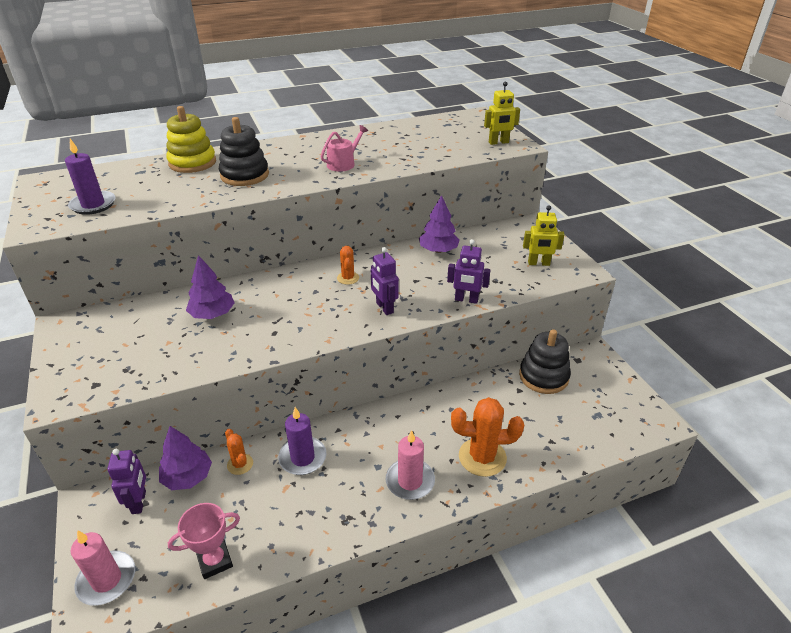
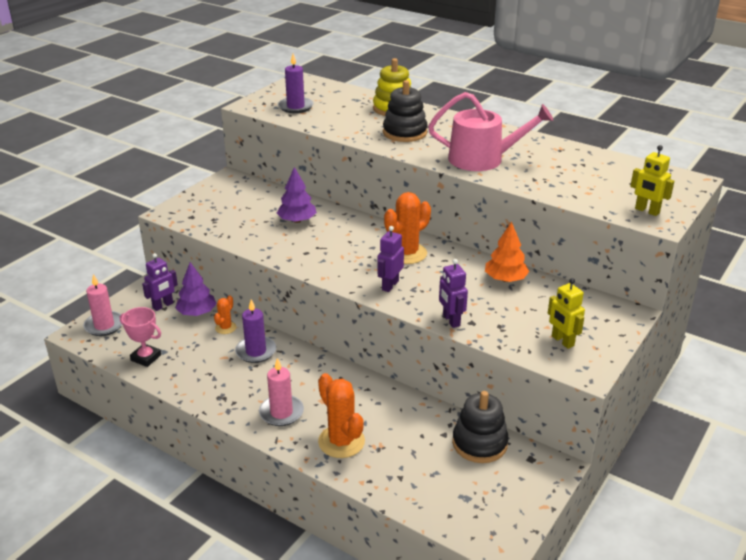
camera: 55 degrees right, 5 degrees down
(343, 163) = (482, 159): pink watering can -> pink watering can, size x1.89
(348, 278) = (406, 253): orange cactus -> orange cactus, size x1.87
(438, 250) = (505, 279): purple tree -> orange tree

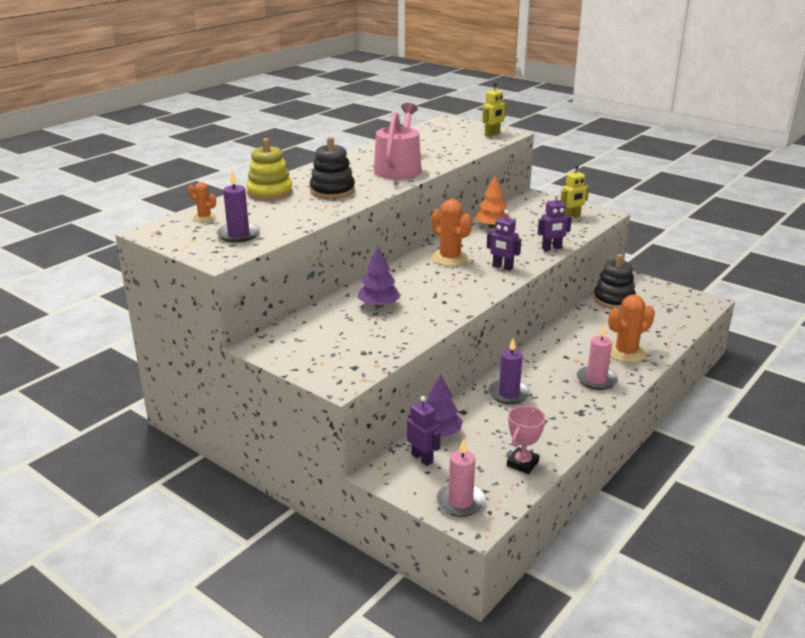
camera: 85 degrees left, 5 degrees down
(225, 328) = (468, 413): orange cactus -> orange cactus (204, 217)

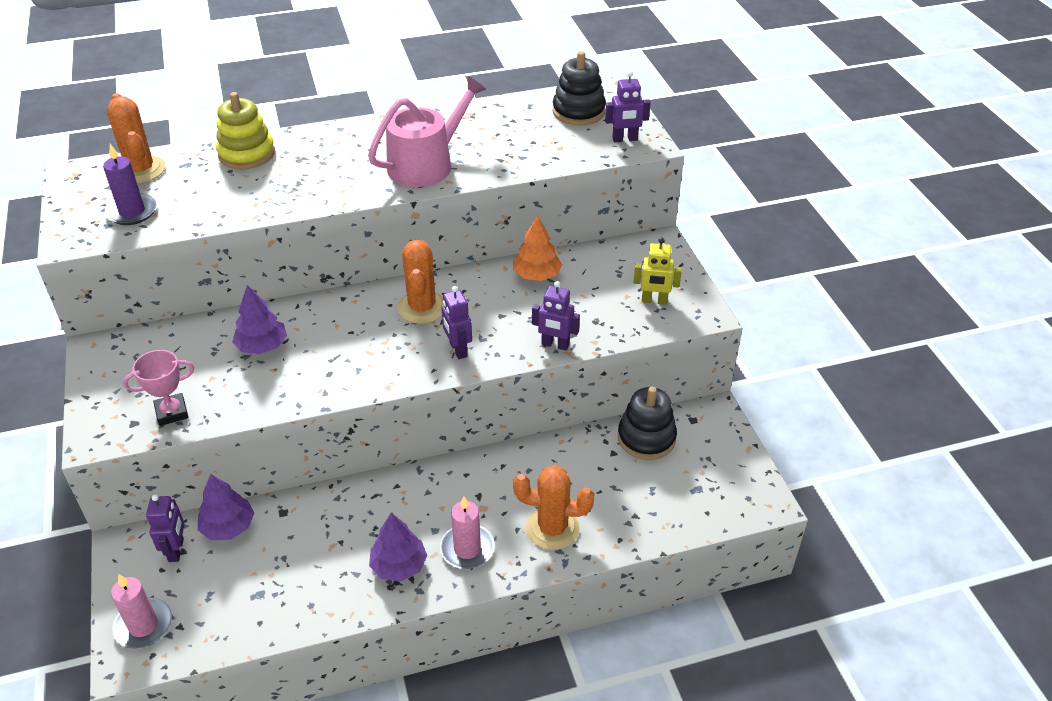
camera: 35 degrees right, 15 degrees up
(204, 217) = (141, 170): orange cactus -> orange cactus, size x1.87
(332, 191) = (307, 176): black stacking toy -> black stacking toy (578, 111)
(492, 134) = (625, 139): yellow robot -> purple robot
(509, 394) = (353, 515): purple candle -> none
(522, 463) = (252, 615): pink trophy -> pink trophy (172, 412)
(571, 403) = (399, 565): none -> purple tree

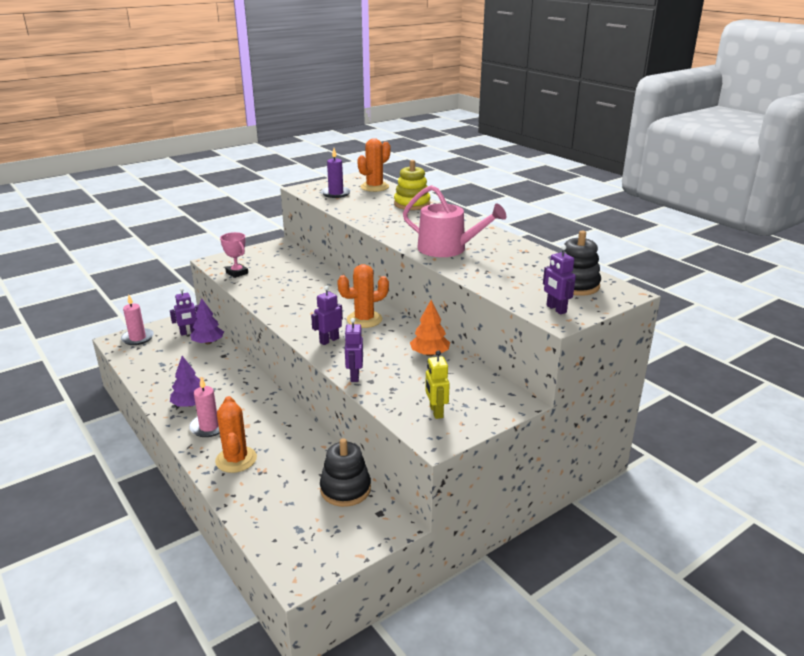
camera: 70 degrees right, 15 degrees down
(262, 346) = (300, 282): purple tree -> none

